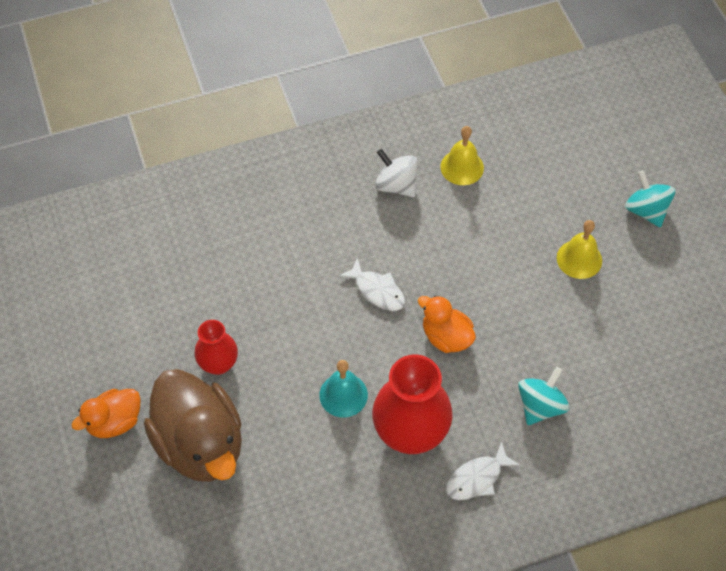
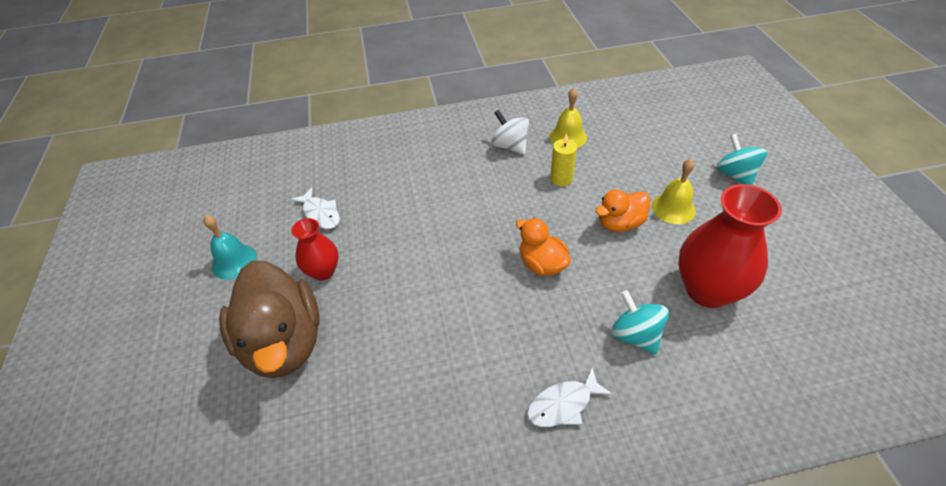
camera: 10 degrees right, 10 degrees down
(114, 422) = (211, 314): orange duck -> orange duck (620, 223)
(343, 395) = (434, 308): turquoise bell -> turquoise bell (234, 261)
(377, 290) = (482, 221): white fish -> white fish (320, 214)
(410, 433) = (496, 350): red vase -> red vase (707, 290)
(458, 228) = (561, 179): none -> yellow candle
(540, 406) = (635, 335): turquoise spinning top -> turquoise spinning top turned 75 degrees counterclockwise

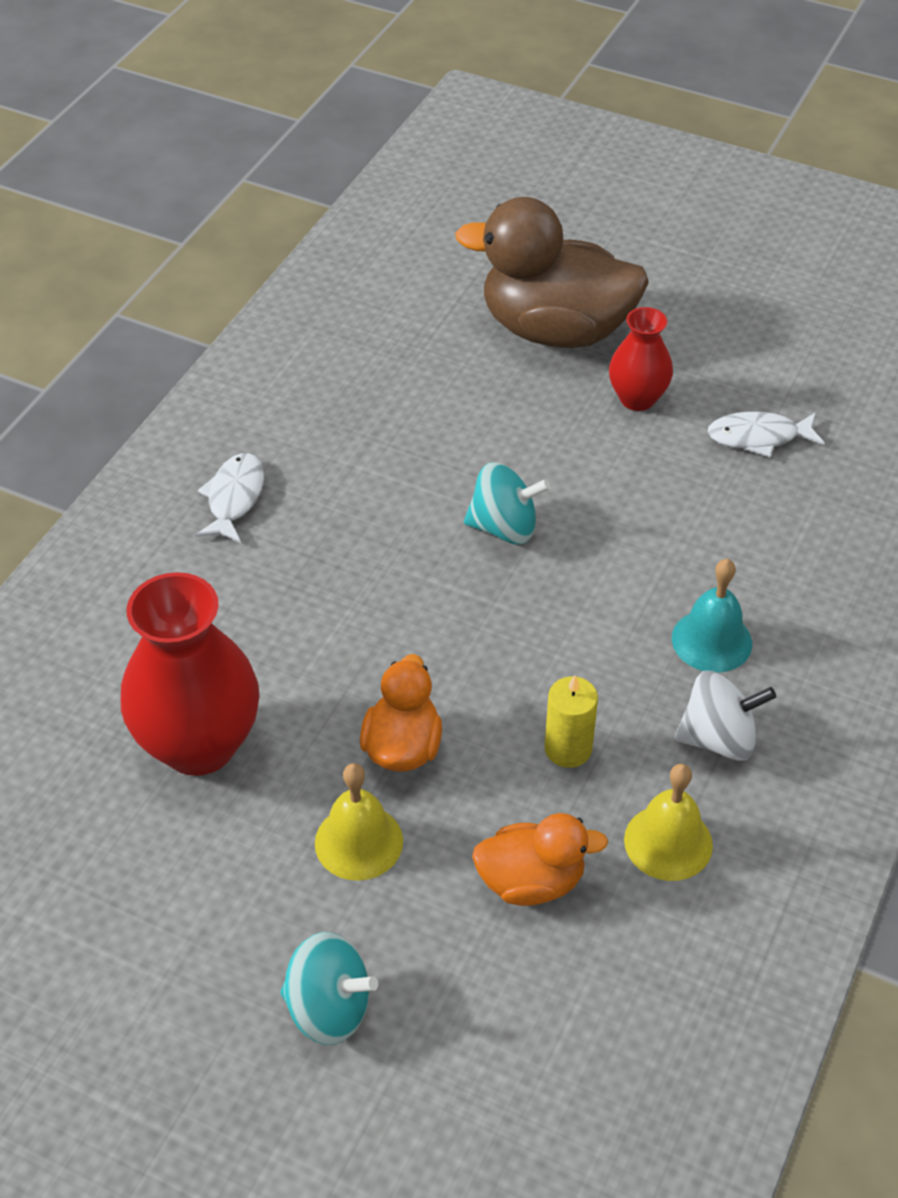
camera: 125 degrees right, 0 degrees up
(234, 261) = (737, 331): turquoise bell -> turquoise bell (711, 640)
(542, 264) = (427, 606): orange duck -> orange duck (531, 881)
(635, 335) = (232, 618): turquoise spinning top -> turquoise spinning top (504, 527)

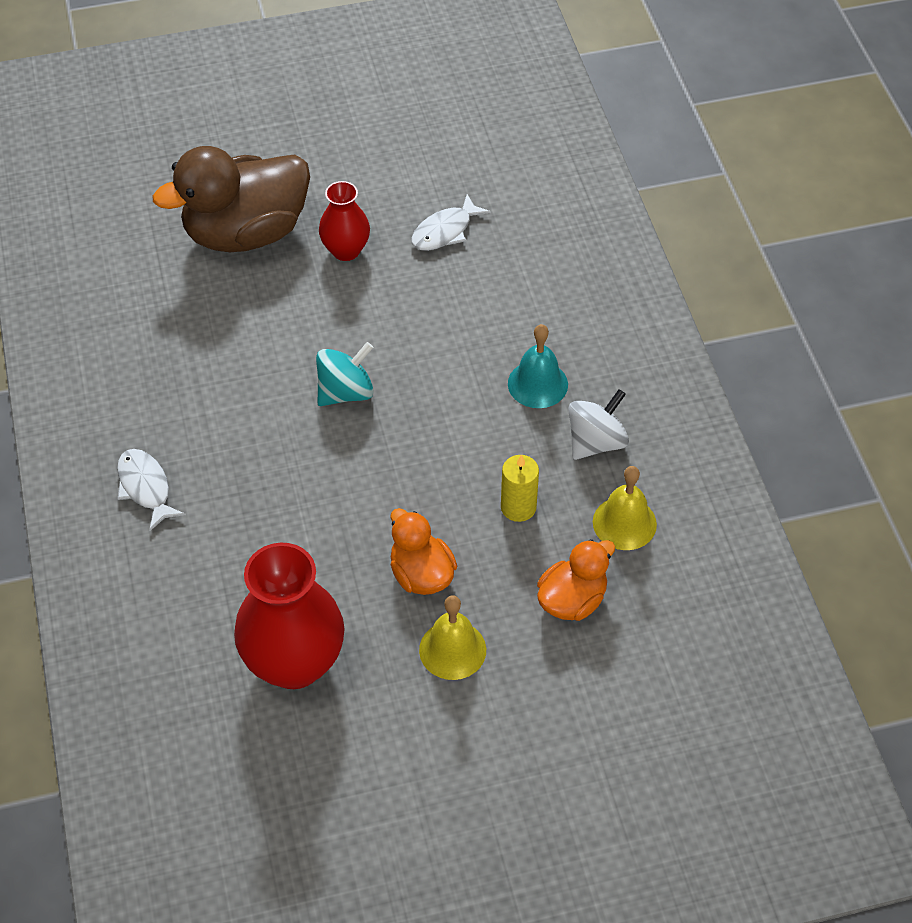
camera: 40 degrees left, 5 degrees up
(329, 1008) = (531, 756): turquoise spinning top -> none

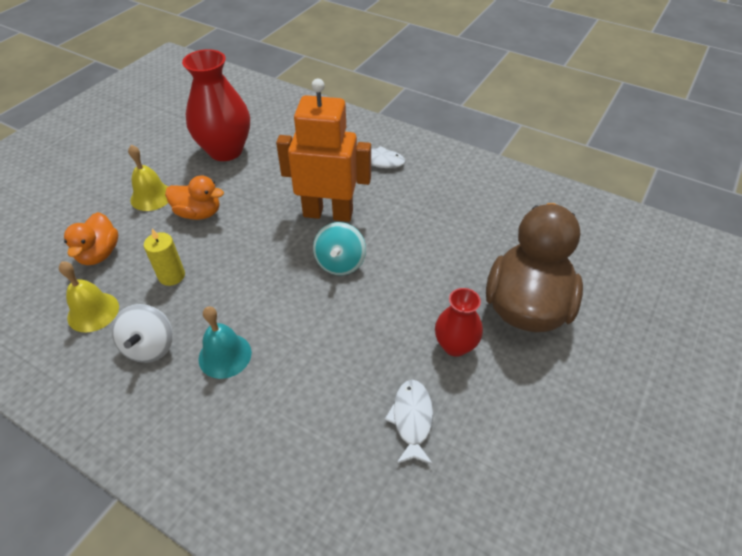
camera: 135 degrees right, 5 degrees down
(288, 459) = (328, 213): none -> orange robot

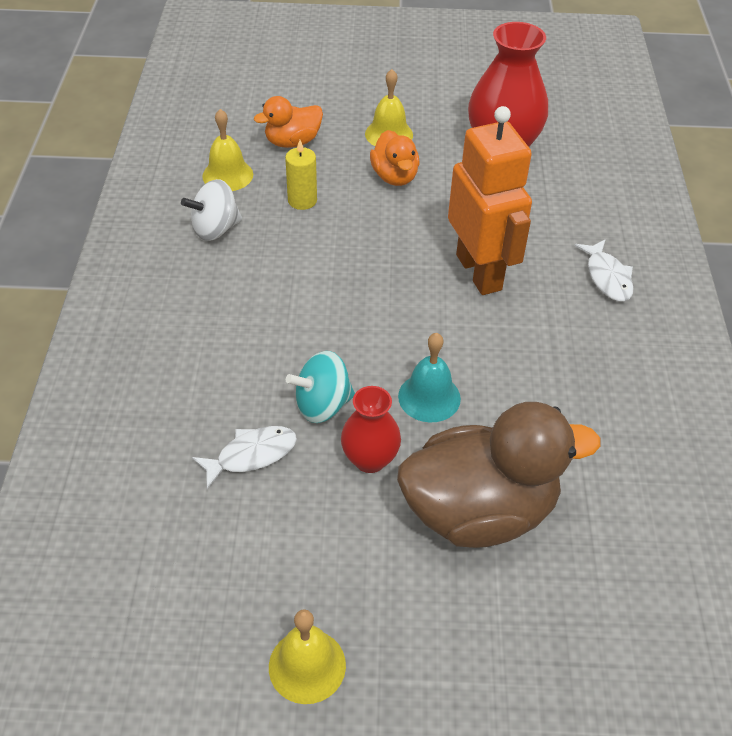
camera: 60 degrees right, 0 degrees up
(225, 355) = (238, 282): turquoise bell -> turquoise bell (429, 397)
(340, 263) = (414, 314): turquoise spinning top -> turquoise spinning top (322, 405)
(614, 460) = (307, 665): none -> yellow bell

